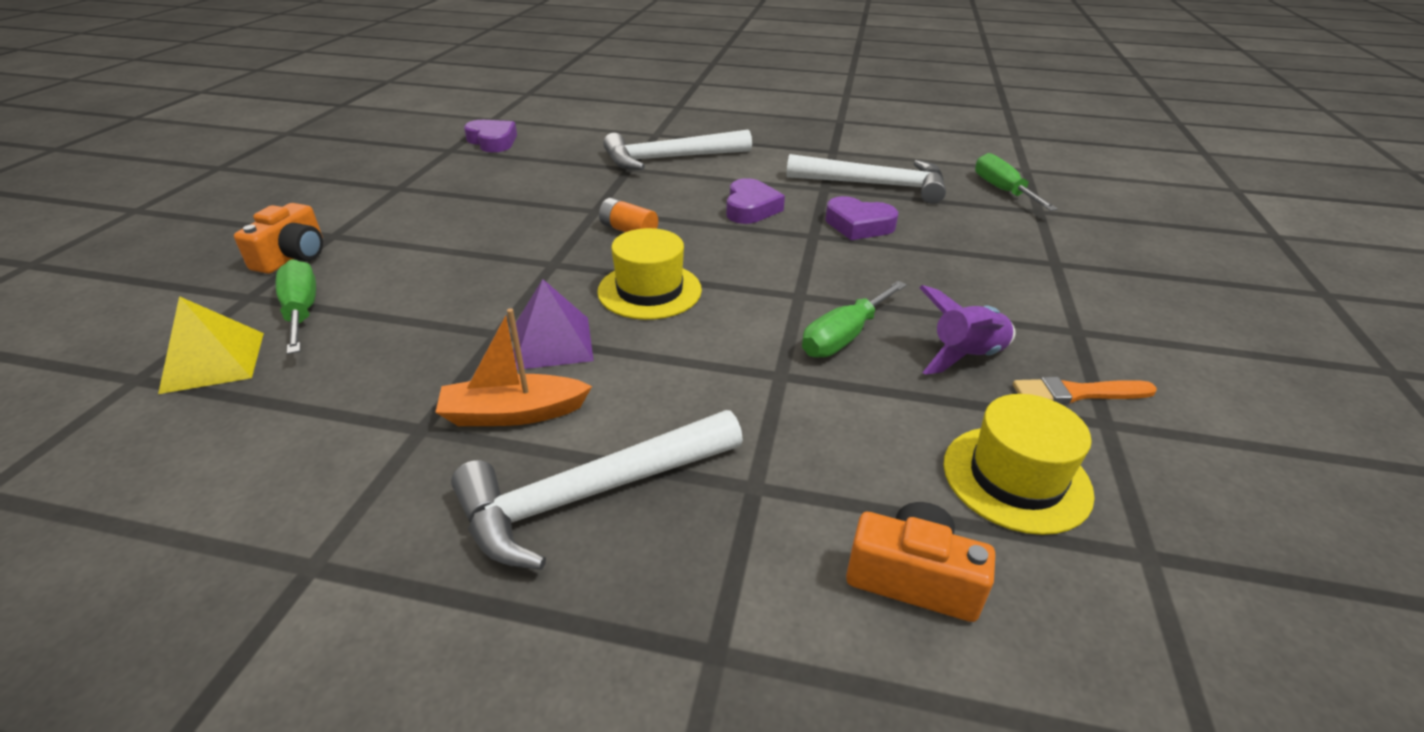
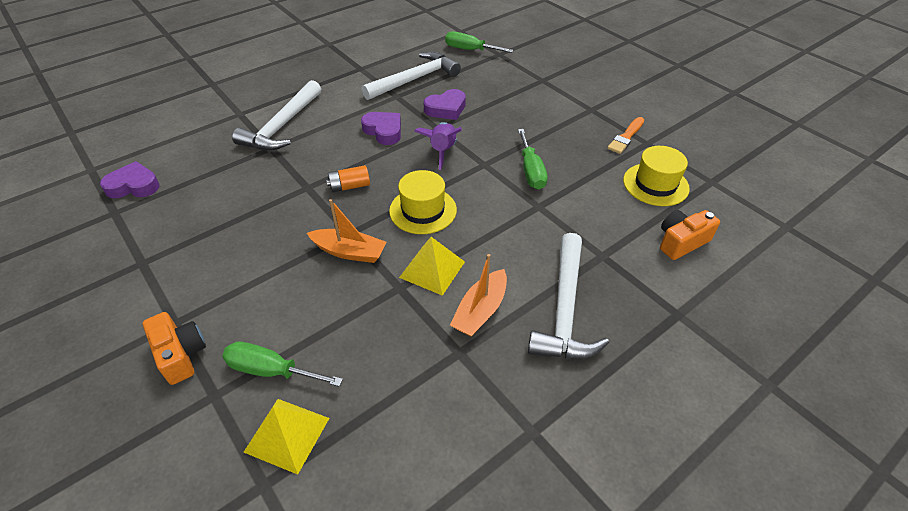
camera: 50 degrees left, 10 degrees up
(522, 277) = (349, 252): none -> orange boat
(552, 342) = (432, 269): purple pyramid -> yellow pyramid
(965, 356) = (578, 148): purple rocket -> purple rocket (442, 151)

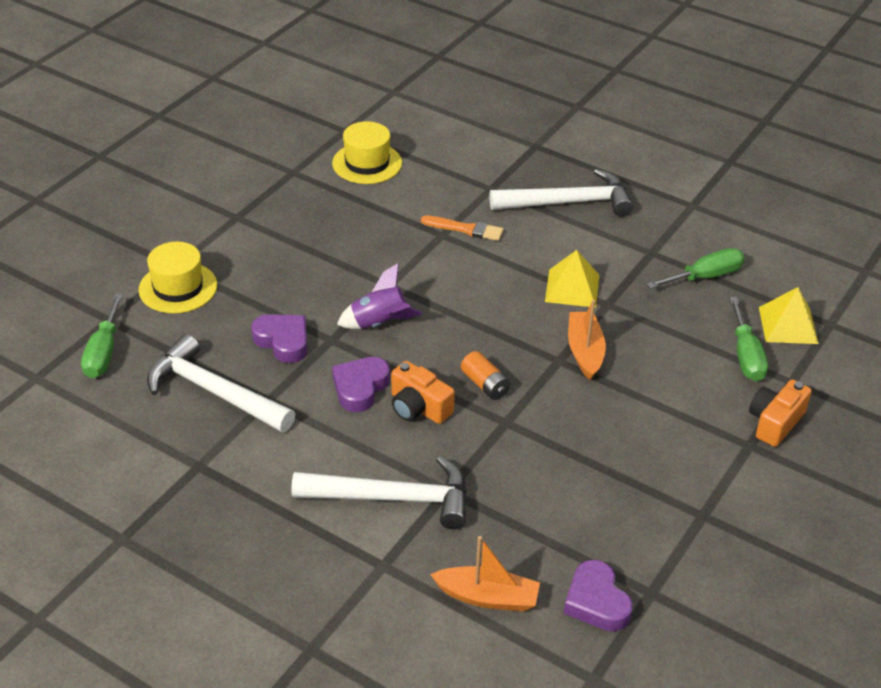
camera: 110 degrees left, 5 degrees down
(423, 210) = (493, 314): yellow hat -> yellow hat (178, 287)
(480, 311) = (601, 249): orange boat -> orange boat (488, 597)
(531, 171) = (385, 248): green screwdriver -> green screwdriver (705, 277)
(626, 137) = (287, 187): orange brush -> orange brush (465, 229)
(681, 242) = (446, 146): orange camera -> orange camera (418, 407)

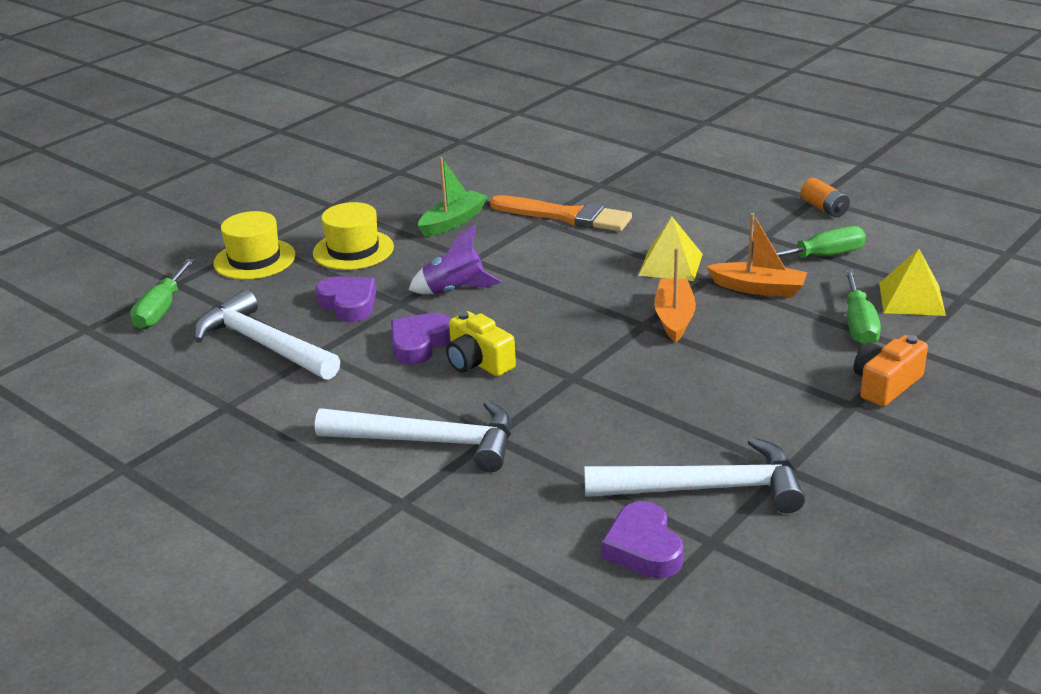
camera: 10 degrees right, 10 degrees down
(360, 237) = (453, 222): none -> green boat
(367, 163) = (476, 165): yellow hat -> yellow hat (353, 250)
(418, 407) = (478, 362): orange camera -> yellow camera
(465, 229) = (565, 216): orange brush -> orange brush, size x1.66
(485, 384) = (556, 344): orange battery -> orange battery (824, 208)
(488, 597) = (515, 538): orange boat -> orange boat (758, 288)
(568, 202) = (680, 196): white hammer -> white hammer (706, 488)

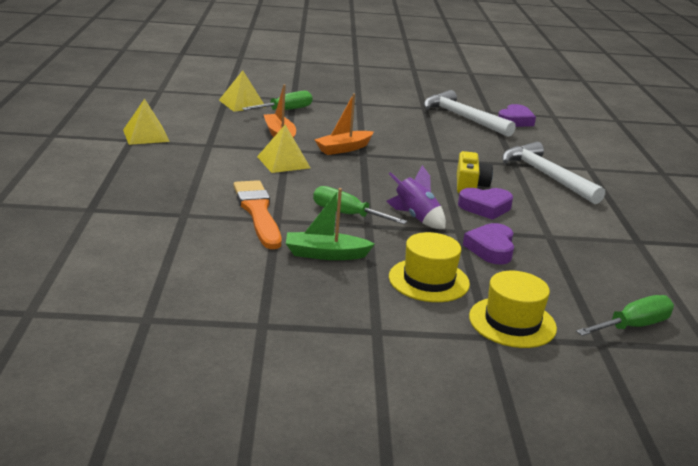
camera: 135 degrees left, 5 degrees down
(263, 344) = (579, 258): white hammer -> none
(821, 256) = (218, 127): green screwdriver -> green screwdriver (347, 214)
(824, 208) = (146, 135): orange battery -> yellow pyramid
(885, 385) = (333, 100): orange camera -> none

